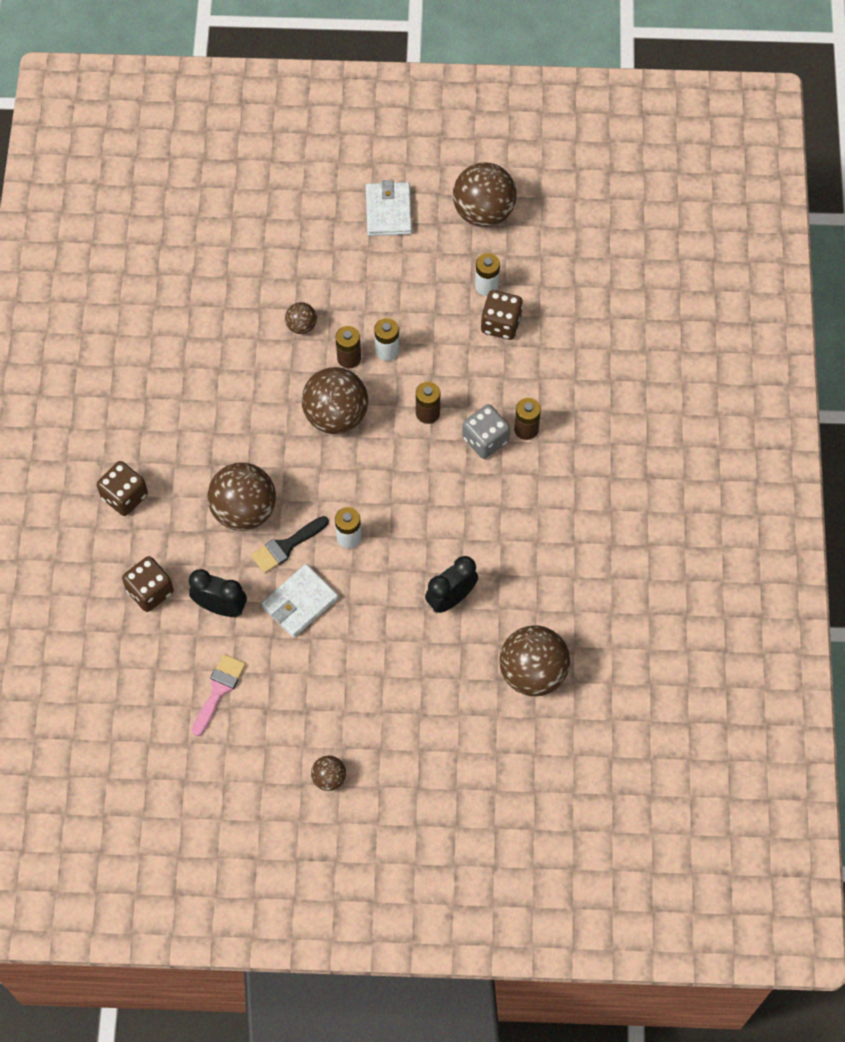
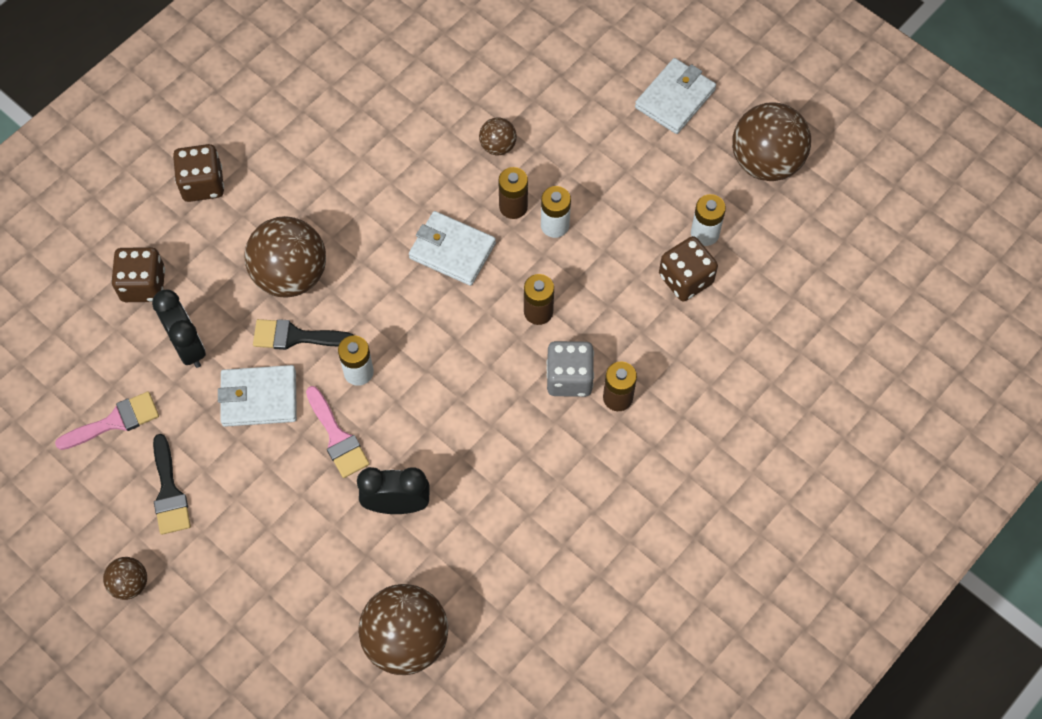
camera: 40 degrees right, 0 degrees up
(298, 704) = (169, 492): none -> black brush
(336, 415) = (452, 251): brown ball -> white wallet
(374, 587) = (337, 437): none -> pink brush

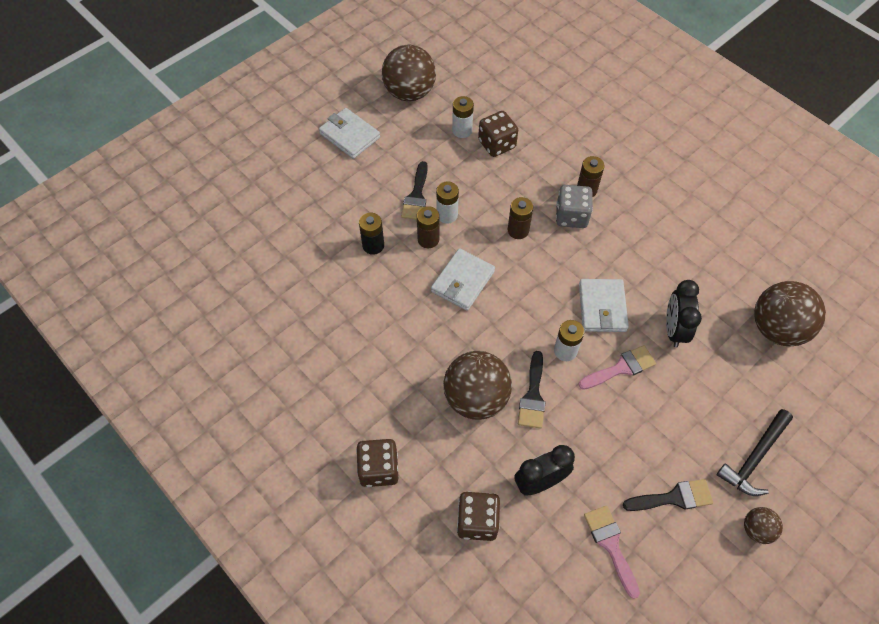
camera: 85 degrees left, 5 degrees down
(219, 590) = (754, 458): none -> black hammer
(259, 398) = (587, 425): white wallet -> white wallet (602, 307)
(498, 146) = (373, 245): brown ball -> black battery
(582, 187) = (416, 196): none -> black brush

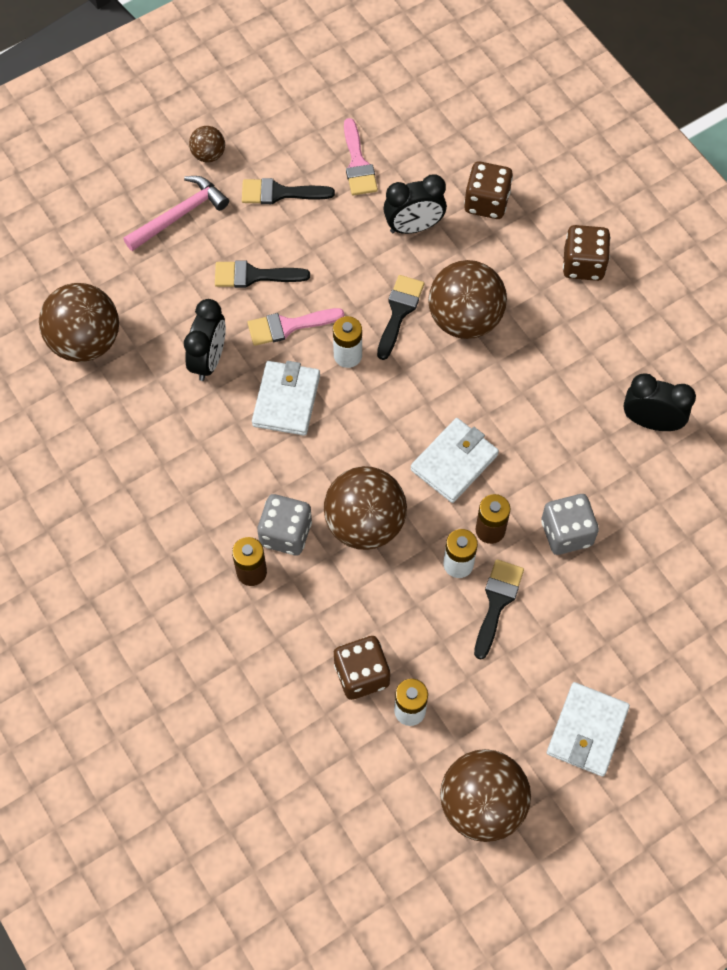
camera: 170 degrees left, 5 degrees up
(313, 335) = (651, 422): none -> black clock
(349, 135) = (587, 731): white wallet -> white wallet turned 60 degrees clockwise
(373, 245) = (566, 533): black battery -> grey dice
(518, 230) = (365, 524): brown battery -> brown ball
(666, 409) = (254, 276): none -> black brush
(754, 458) = (180, 215): black hammer -> pink hammer

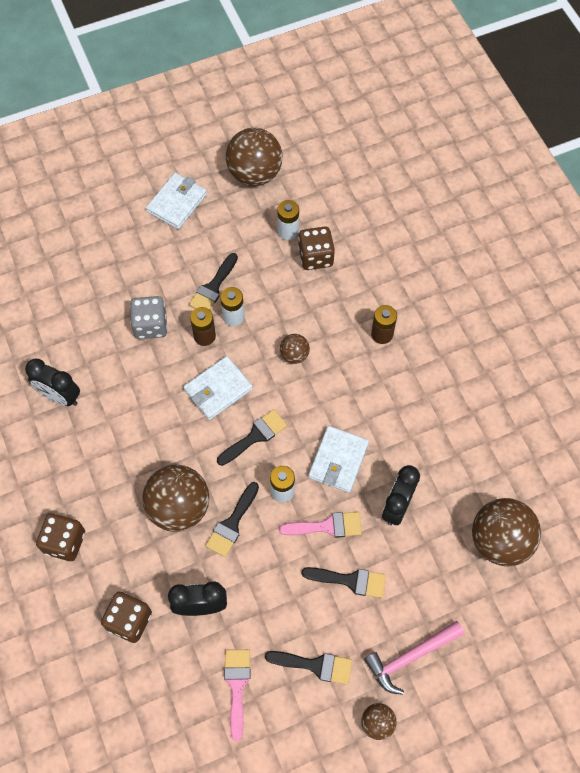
camera: 170 degrees left, 0 degrees up
(286, 533) = (353, 357): grey dice -> none
(365, 524) = (294, 355): brown ball -> brown ball, size x0.49
(394, 412) = (255, 436): none -> black brush

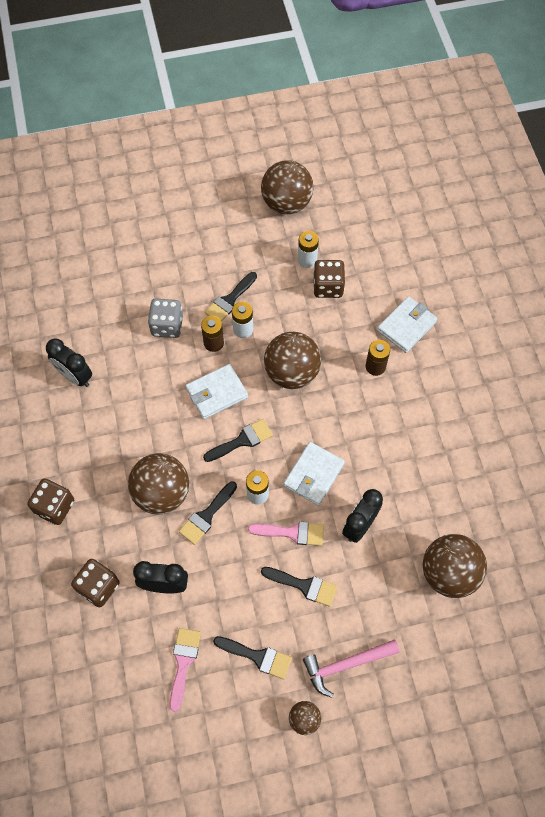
camera: 10 degrees right, 0 degrees up
(177, 203) = (211, 219): white wallet -> white wallet (406, 326)
(294, 355) = (291, 373): brown ball -> brown ball, size x2.04

